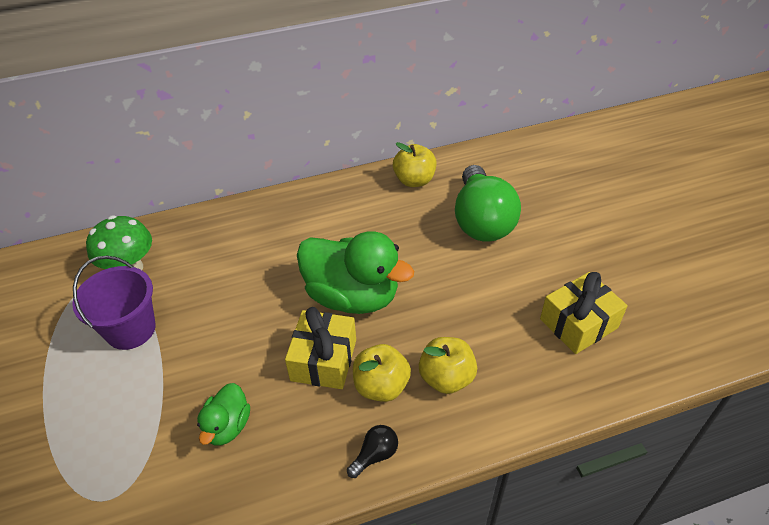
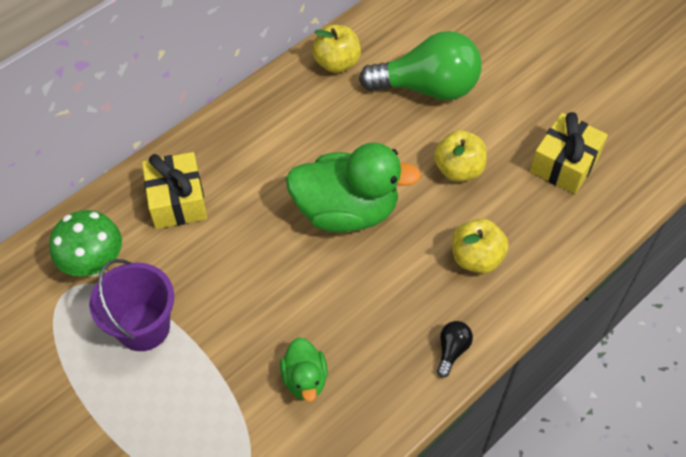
camera: 25 degrees left, 10 degrees up
(323, 360) = (356, 284): yellow gift -> yellow gift (177, 200)
(381, 386) = (423, 288): yellow apple -> yellow apple (458, 169)
(481, 221) = (427, 88): green light bulb -> green light bulb turned 60 degrees counterclockwise

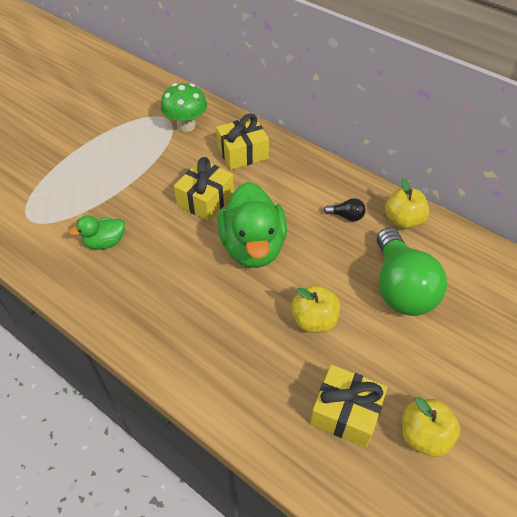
camera: 80 degrees right, 5 degrees down
(143, 327) = (142, 155): purple bucket -> none
(255, 253) = (205, 199): none -> yellow gift
(452, 350) = (131, 332): black light bulb -> black light bulb (346, 216)
(476, 258) = (222, 342): yellow apple -> yellow apple (423, 435)

